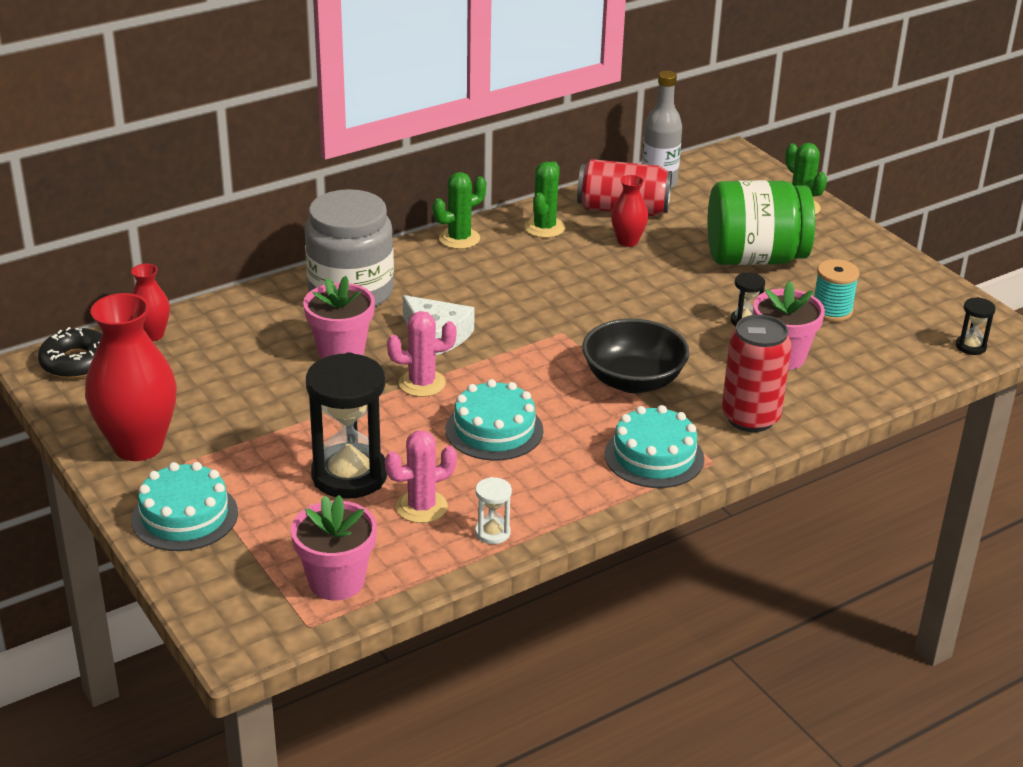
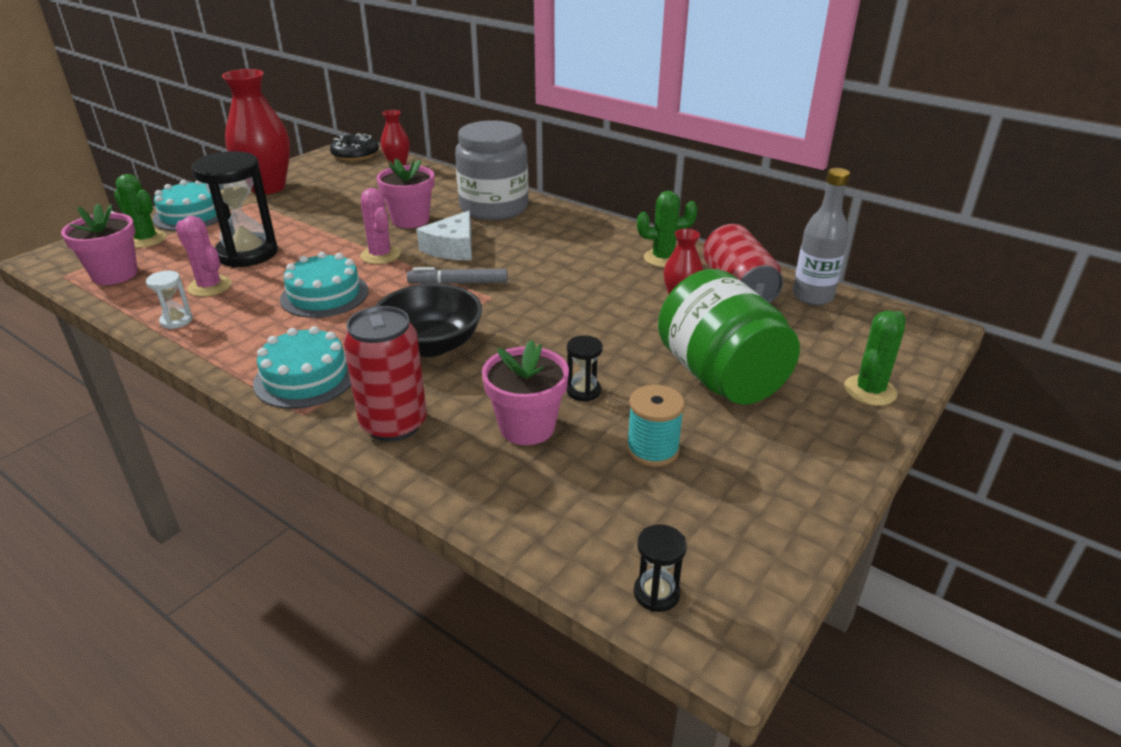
camera: 70 degrees right, 0 degrees up
(459, 239) = (608, 229): green cactus -> green cactus (146, 239)
(521, 346) = (458, 283): none -> grey marker

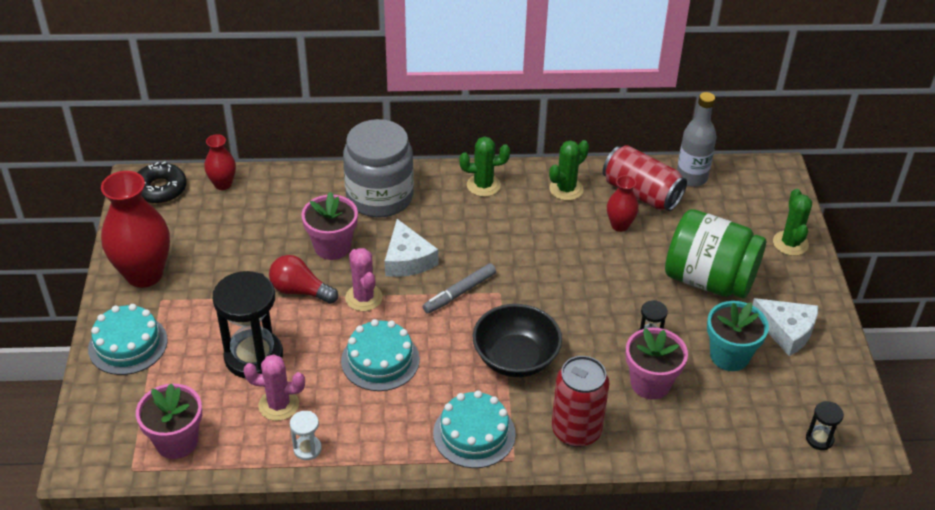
camera: 40 degrees left, 10 degrees up
(146, 239) = (136, 393): green cactus -> green cactus (483, 185)
(344, 233) = (300, 291): none -> red light bulb
(380, 255) = (364, 298): pink cactus -> pink cactus turned 45 degrees clockwise
(652, 449) = (729, 356): turquoise spool -> turquoise flower pot
(758, 463) = (786, 331): none -> white cheese

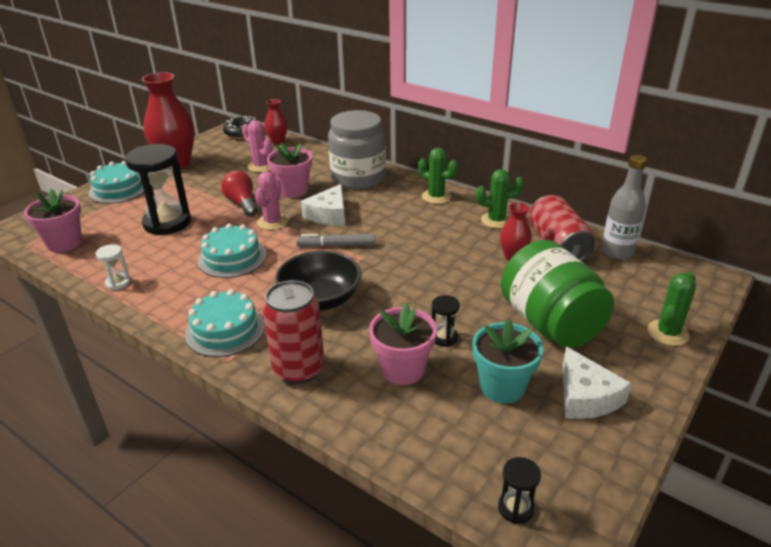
camera: 40 degrees right, 10 degrees down
(278, 405) = (141, 252): pink cactus -> pink cactus (261, 166)

